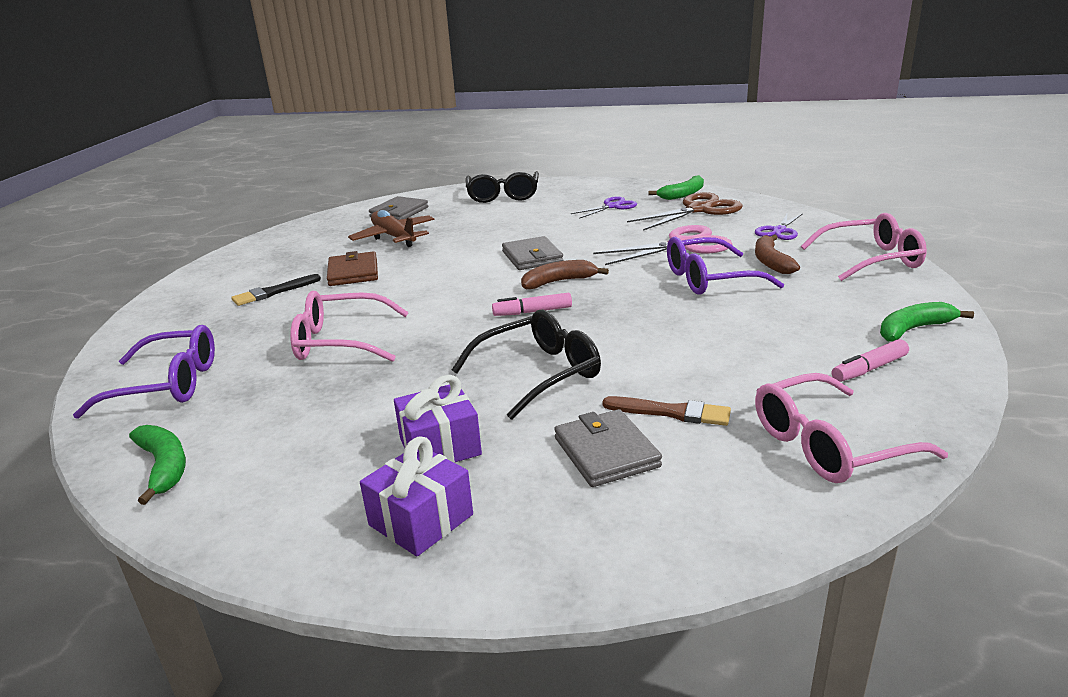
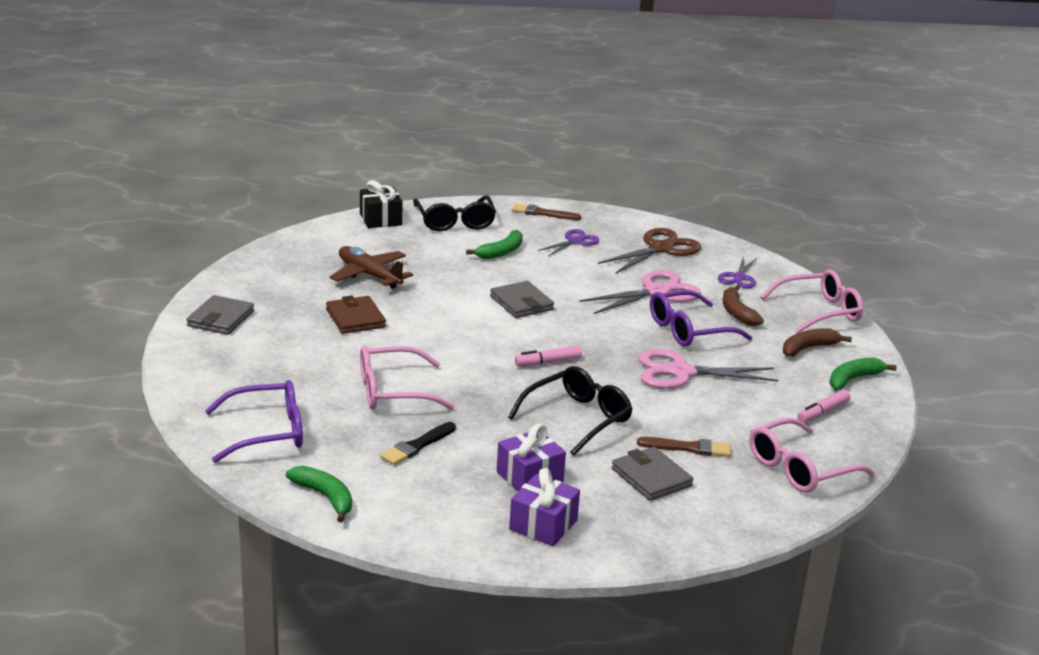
camera: 15 degrees left, 0 degrees up
(274, 292) = (291, 340): black brush -> black brush (417, 446)
(399, 212) = (354, 241): grey wallet -> grey wallet (220, 319)
(435, 196) = (380, 219): none -> black gift
(559, 282) = (558, 331): brown banana -> brown banana (808, 348)
(590, 187) = (543, 213): none -> brown brush
(683, 194) = (639, 228): green banana -> green banana (501, 252)
(687, 322) = (681, 372): none -> pink scissors

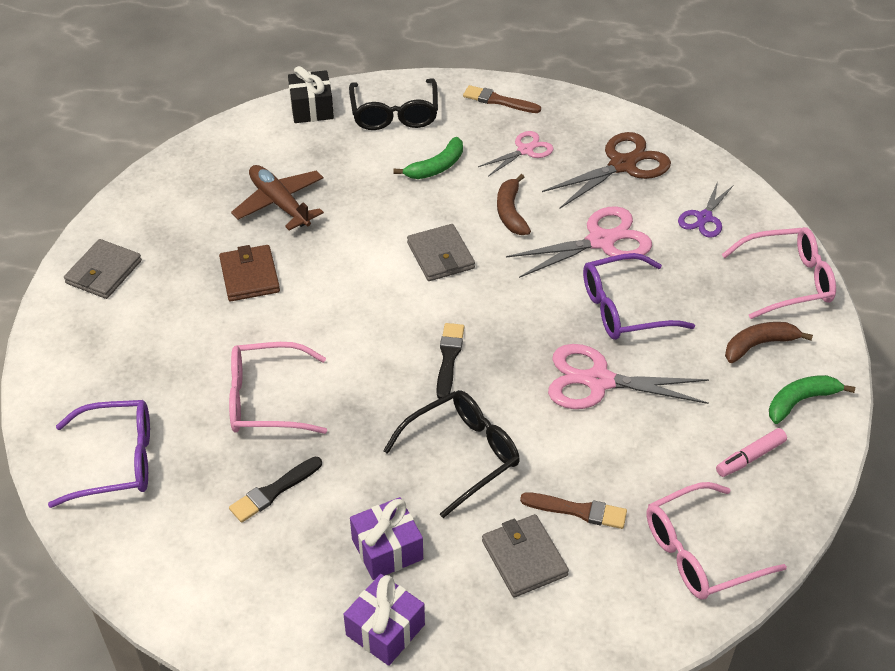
camera: 10 degrees right, 20 degrees up
(325, 497) = (157, 570): green banana -> none
(548, 362) = (449, 358): pink marker -> black brush
(575, 241) = (525, 150): purple scissors -> pink scissors
(737, 312) = (688, 279): brown banana -> brown banana (511, 212)

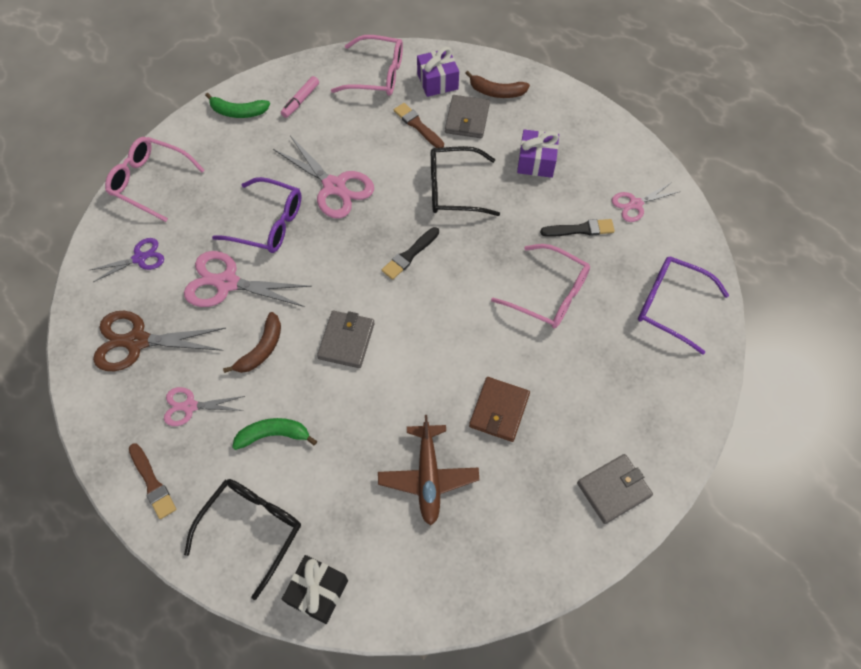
camera: 145 degrees left, 15 degrees up
(220, 564) = (635, 204): none -> pink scissors
(385, 630) = (565, 125): purple gift -> purple gift (437, 81)
(750, 457) = (300, 101): pink marker -> pink marker turned 120 degrees clockwise
(759, 345) = (219, 154): brown banana -> brown banana (496, 92)

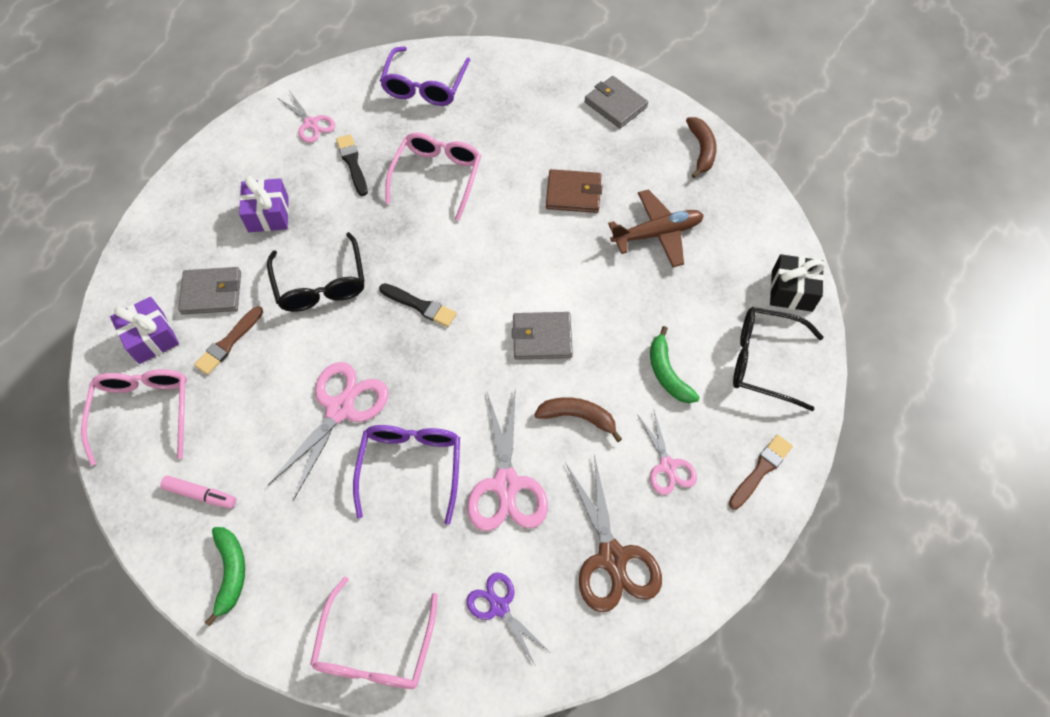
camera: 105 degrees left, 0 degrees up
(496, 92) = (164, 271): brown banana -> brown banana (701, 150)

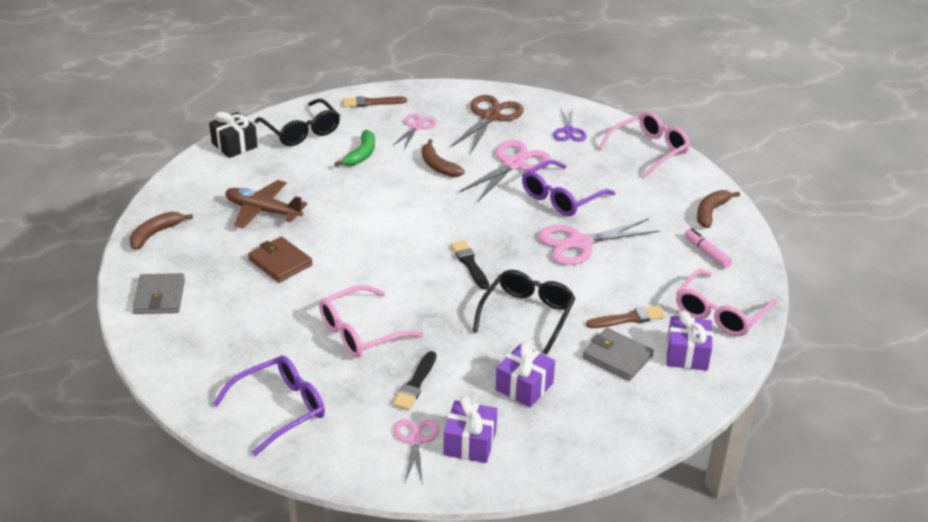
camera: 140 degrees left, 25 degrees down
(230, 573) = (711, 212): green banana -> brown banana
(271, 145) = (470, 443): none -> purple gift
(542, 337) = (411, 206): grey wallet -> none

